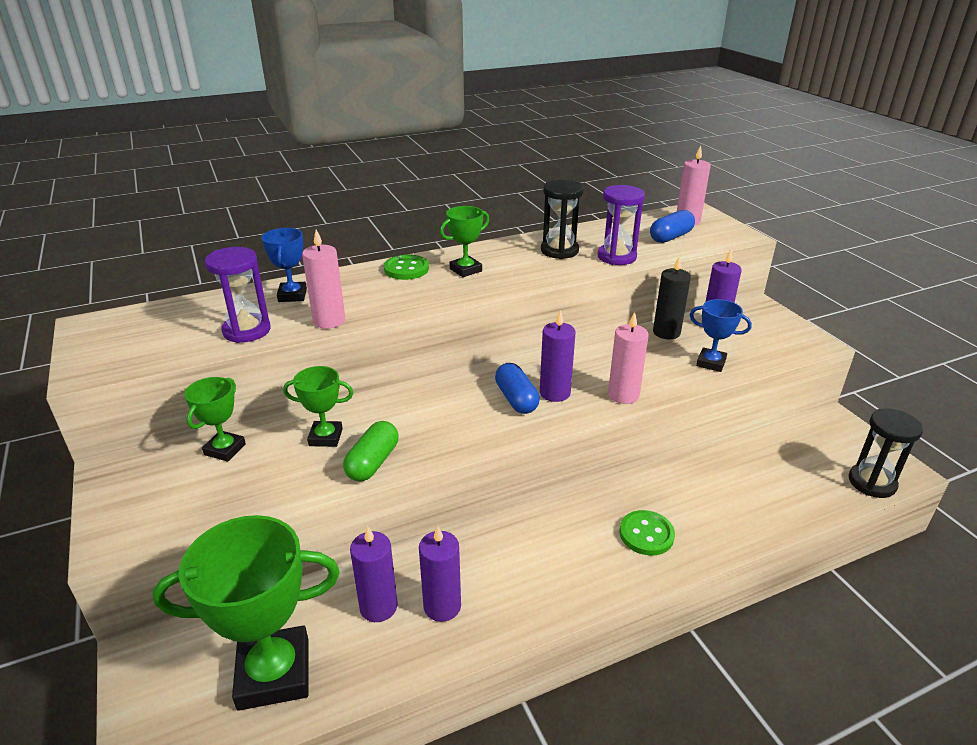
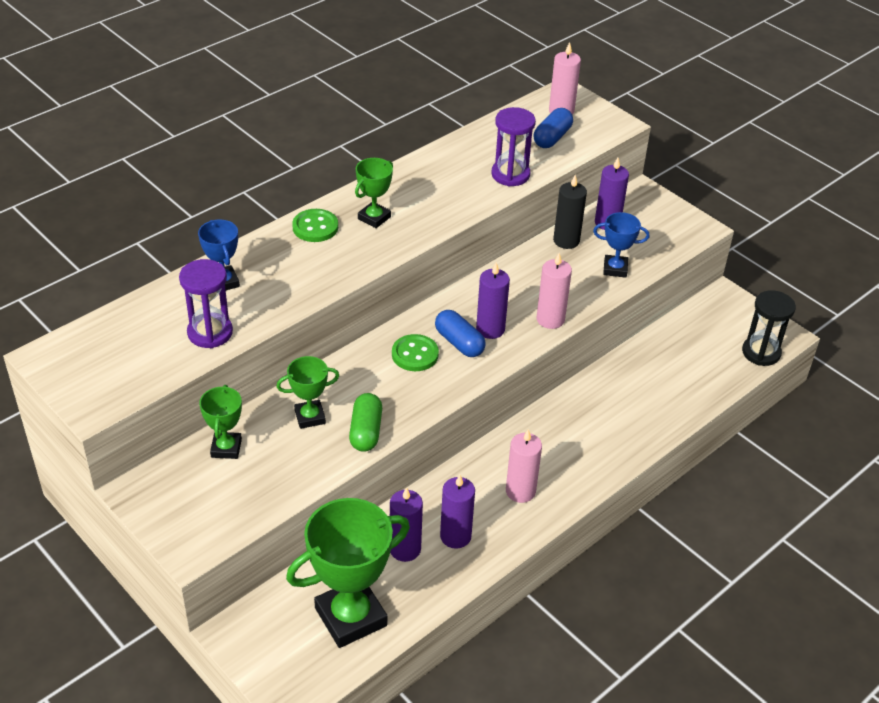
camera: 20 degrees left, 10 degrees up
(329, 321) = (280, 306): pink candle -> pink candle (520, 491)
(559, 251) = (453, 175): black hourglass -> none
(646, 534) = (594, 439): green button -> green button (415, 354)

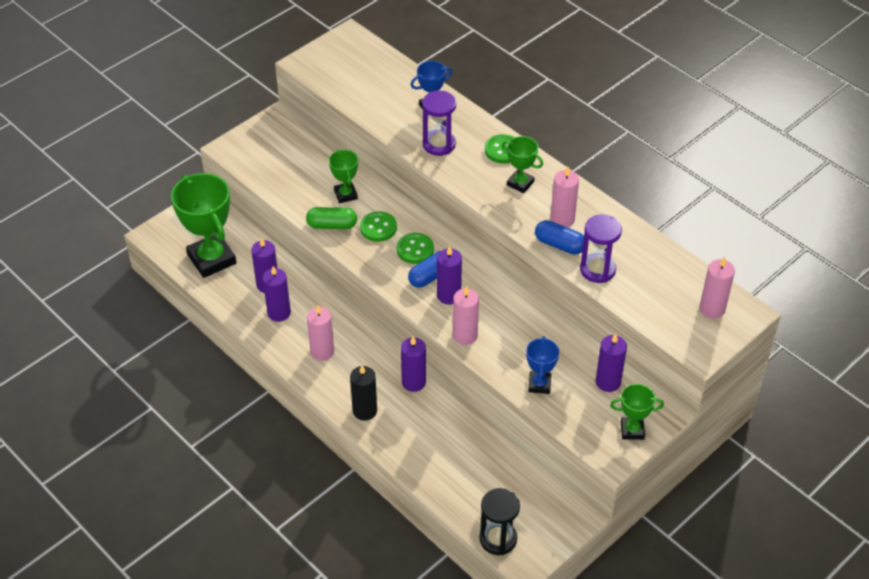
camera: 90 degrees right, 5 degrees up
(210, 333) = (376, 106): purple hourglass -> purple hourglass (439, 144)
(226, 448) = (315, 155): green trophy -> green trophy (632, 430)
(374, 386) = (378, 228): none -> green button
(434, 192) = (562, 219): none -> pink candle
(552, 138) = (664, 300): blue capsule -> blue capsule (559, 245)
(565, 408) = (413, 382): none -> purple candle
(566, 240) = (575, 349): black candle -> black candle (364, 411)

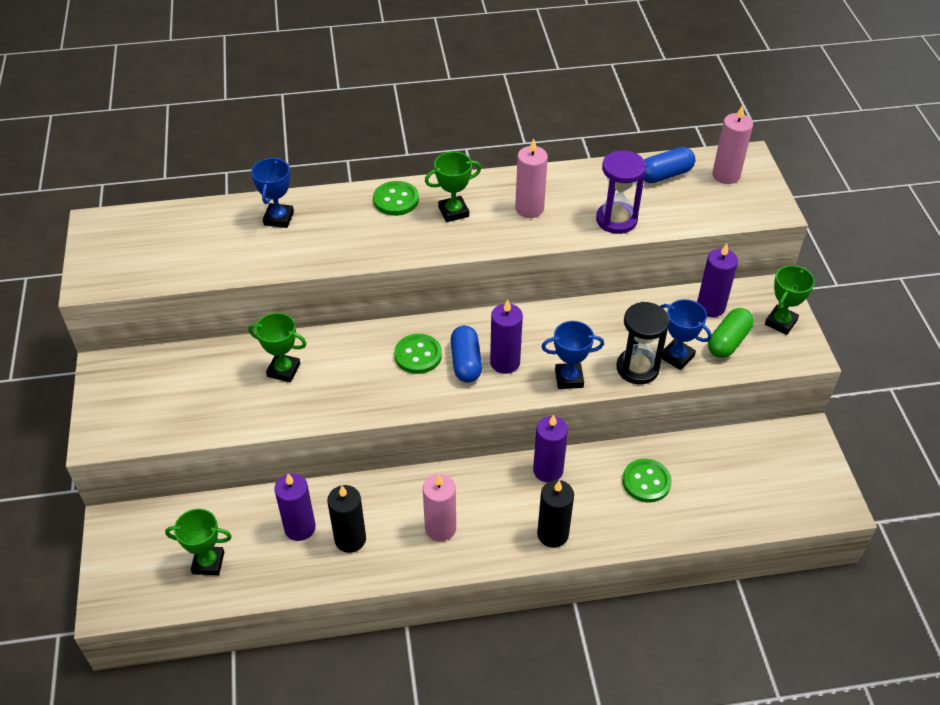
camera: 55 degrees left, 0 degrees up
(212, 259) = (208, 562): green trophy -> green trophy, size x0.52
(279, 313) = (350, 539): purple candle -> black candle
(332, 225) = (316, 405): green capsule -> green capsule (728, 341)
(378, 228) = (358, 368): green button -> green button (646, 482)
(439, 144) = (338, 240): purple hourglass -> none
(465, 335) = (569, 378): pink candle -> blue trophy
(498, 539) = (795, 511): black hourglass -> black hourglass (637, 368)
(559, 245) = (561, 228): blue capsule -> blue capsule (665, 175)

